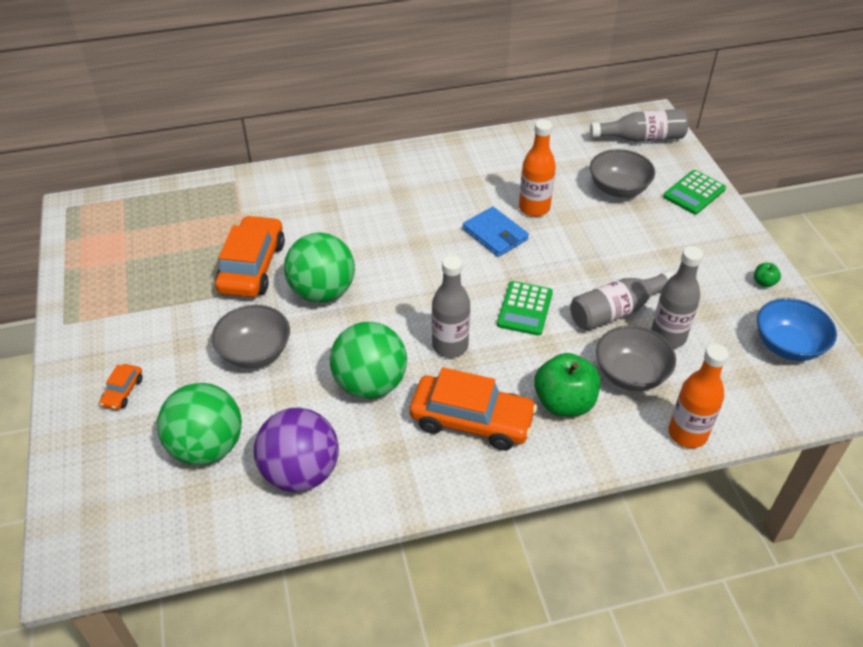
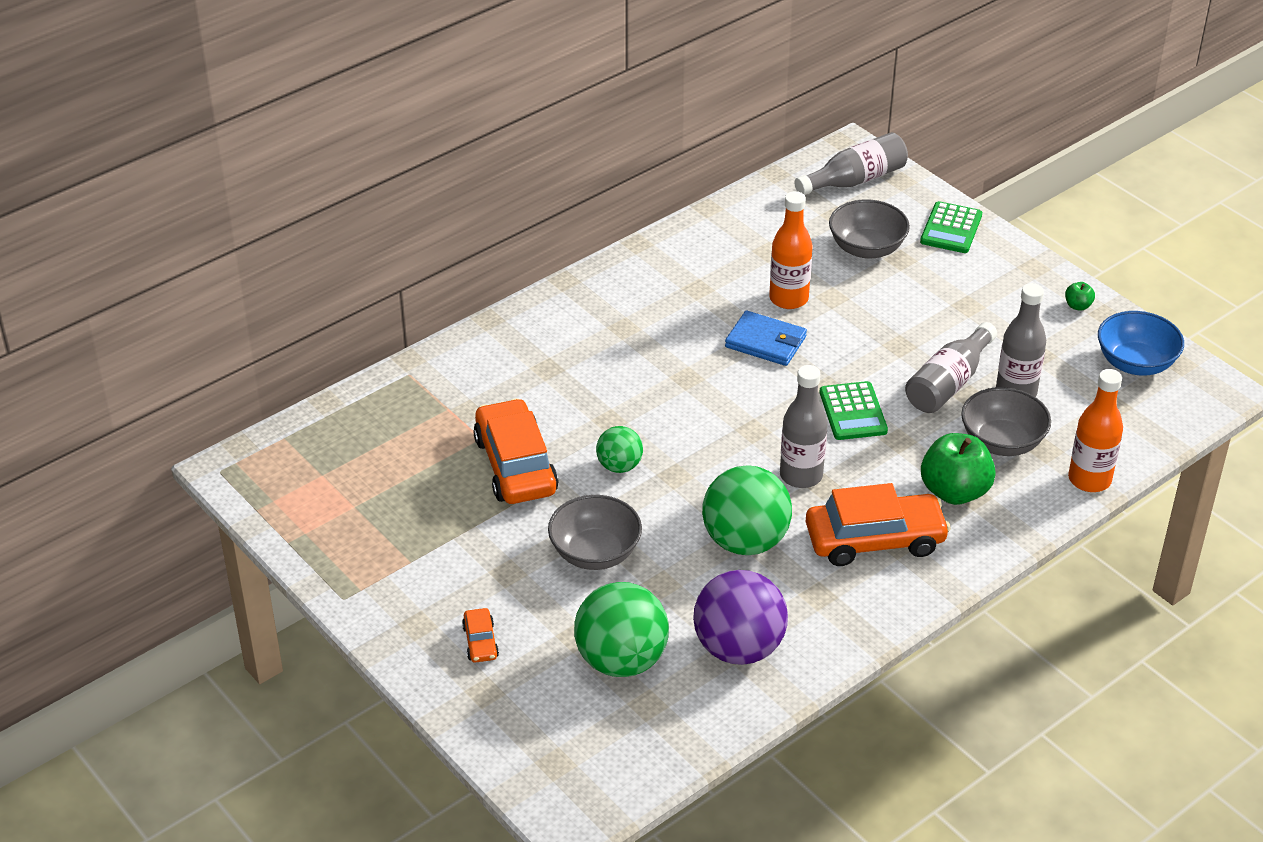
camera: 25 degrees left, 5 degrees down
(322, 292) = (619, 466): green ball -> green ball, size x0.55

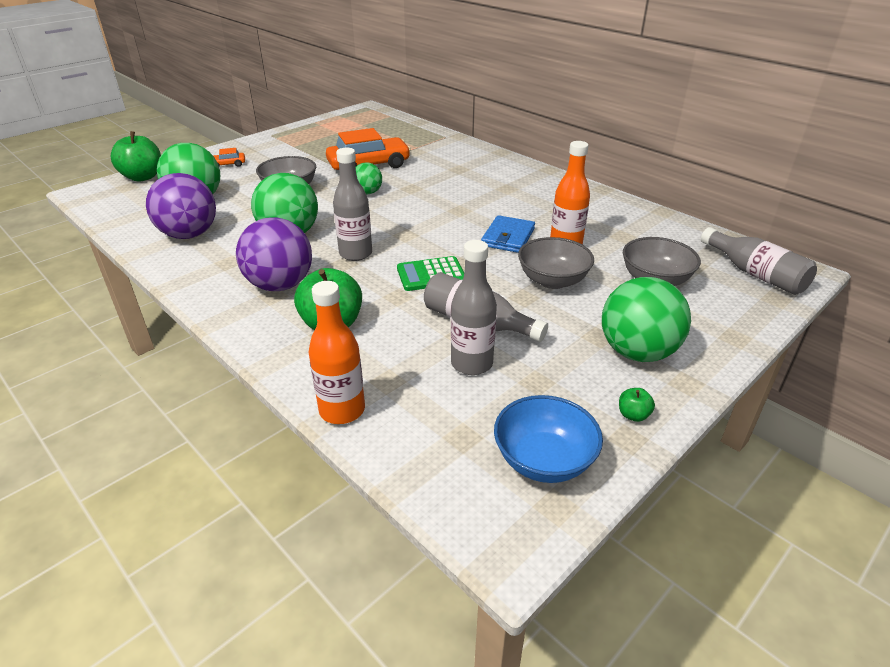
camera: 85 degrees right, 5 degrees down
(517, 750) = (143, 177): none -> green apple
(875, 540) = (280, 285): orange car -> purple ball
(951, 228) = (718, 327): green calculator -> none
(992, 286) = (637, 352): none -> green ball
(1002, 442) = (398, 353): grey bowl -> grey bowl (552, 280)

